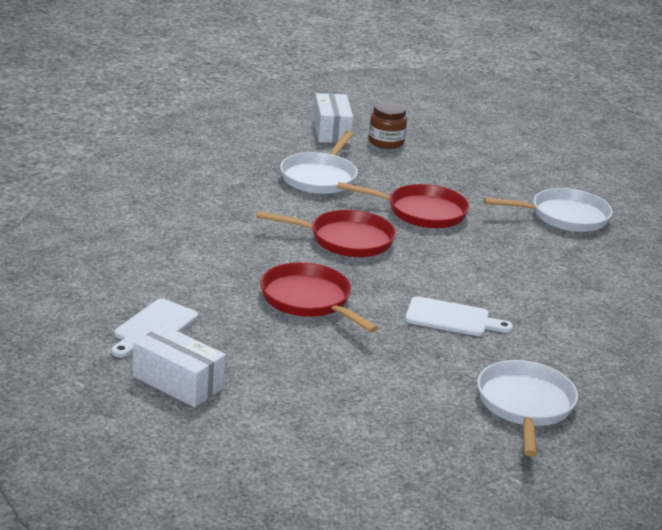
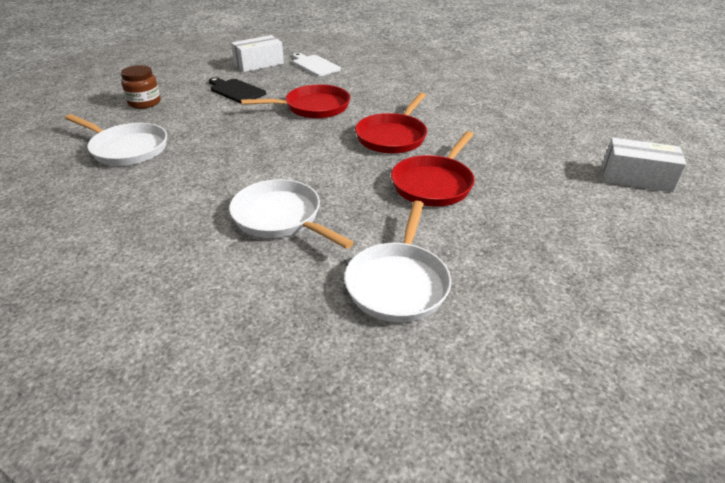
camera: 115 degrees right, 10 degrees up
(300, 374) = (236, 91): none -> black cutting board
(320, 177) = (516, 149): white pan -> white pan (281, 218)
(386, 142) = (613, 205): brown jar -> brown jar (144, 103)
(452, 318) = (250, 151): white cutting board -> none

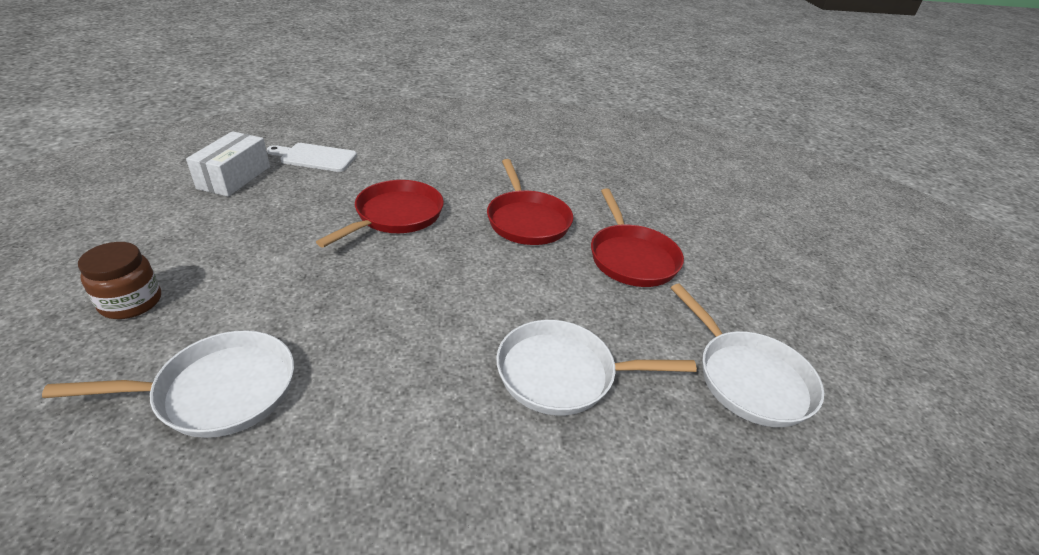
camera: 45 degrees left, 0 degrees up
(236, 91) = (259, 228): black cutting board -> none
(636, 178) = (740, 185): white box -> none

